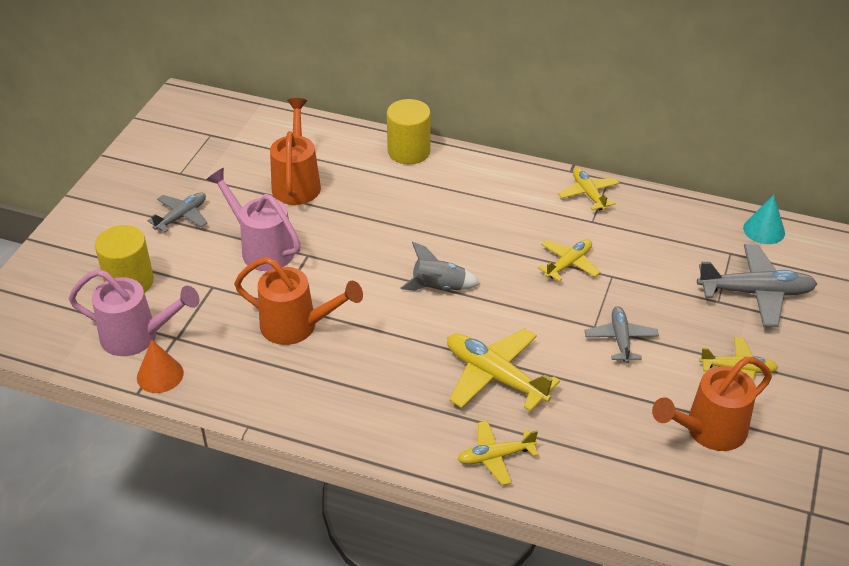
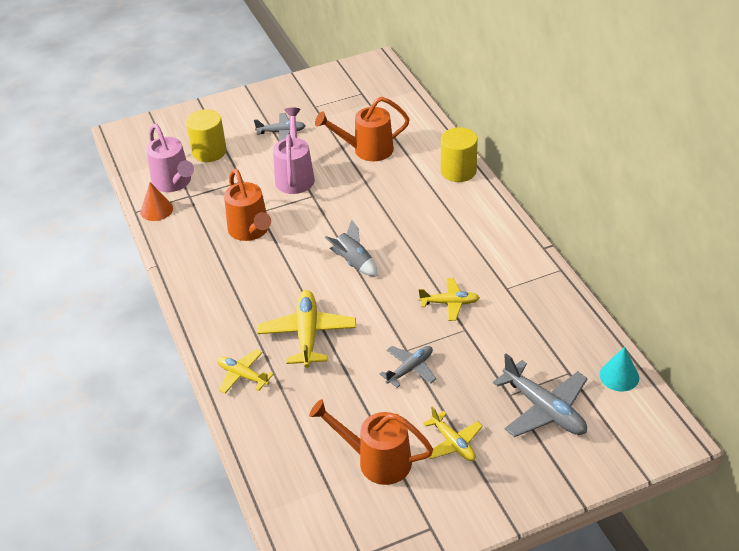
camera: 50 degrees right, 0 degrees up
(297, 182) = (367, 150): orange watering can -> orange watering can turned 150 degrees counterclockwise
(588, 194) = (531, 270): yellow plane -> none

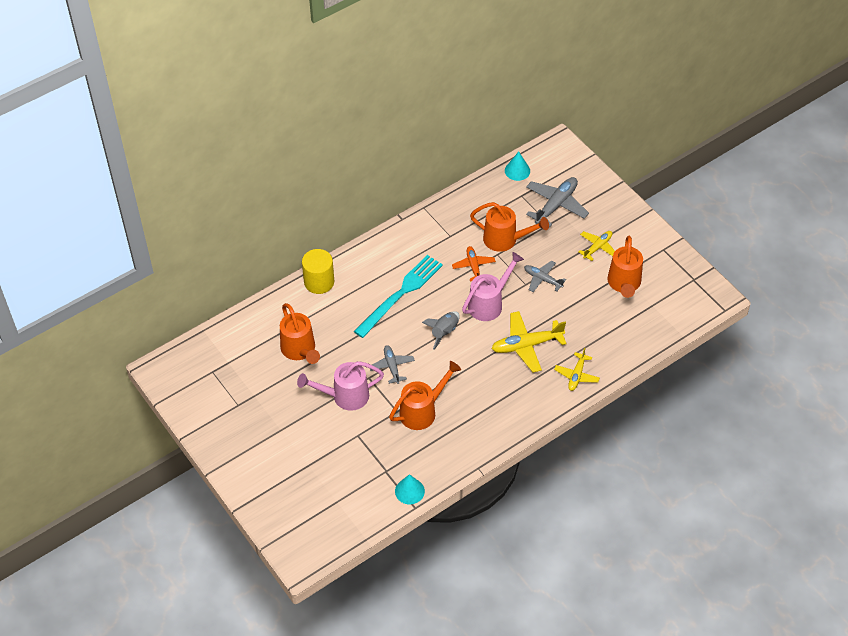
camera: 105 degrees left, 10 degrees up
(156, 210) = (409, 491): orange cone -> turquoise cone
(174, 183) = (370, 489): pink watering can -> pink watering can (489, 303)
(209, 151) = (320, 473): yellow cylinder -> none
(281, 132) = (282, 422): grey plane -> grey plane (392, 366)
(422, 233) = (400, 294): none -> turquoise fork
(450, 303) = (473, 266): yellow plane -> orange plane
(488, 342) = (505, 240): none -> orange watering can

